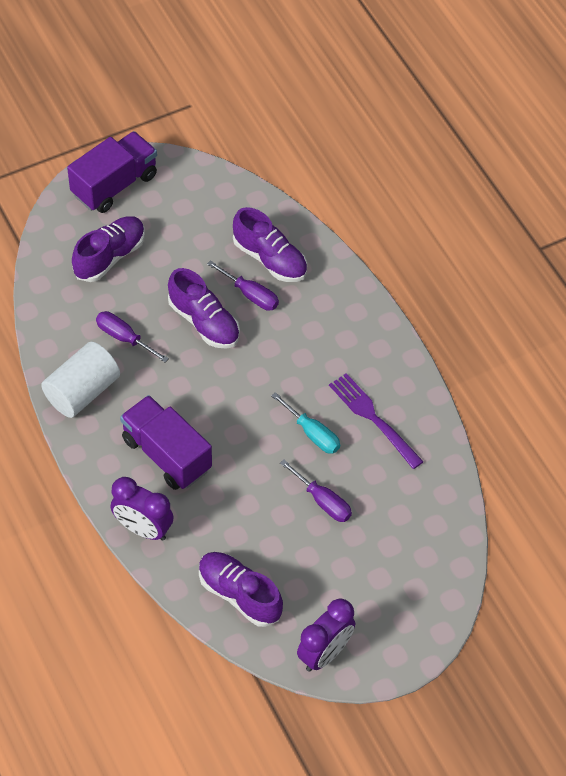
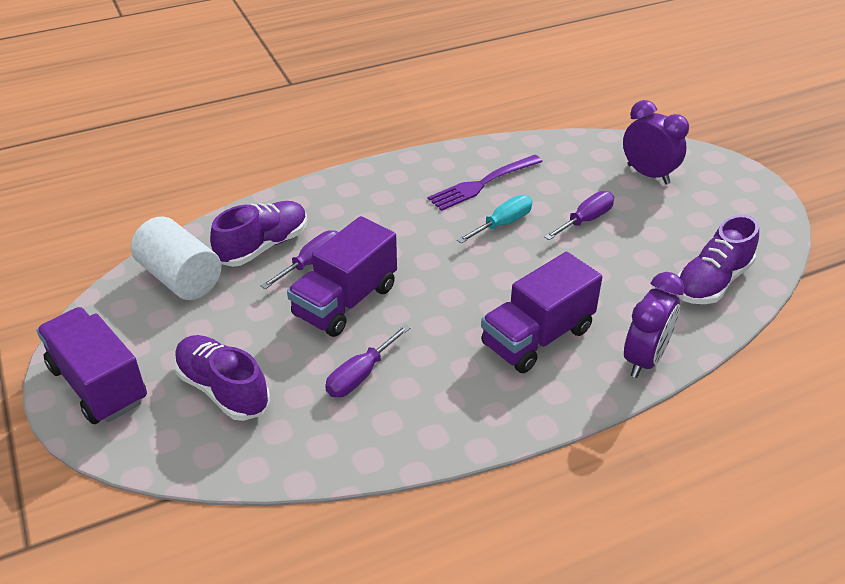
camera: 85 degrees left, 15 degrees down
(82, 391) = (444, 418): white cylinder -> white cylinder (180, 278)
(204, 322) = (345, 301): purple shoe -> purple truck
(324, 653) = (762, 226): purple clock -> purple clock (648, 174)

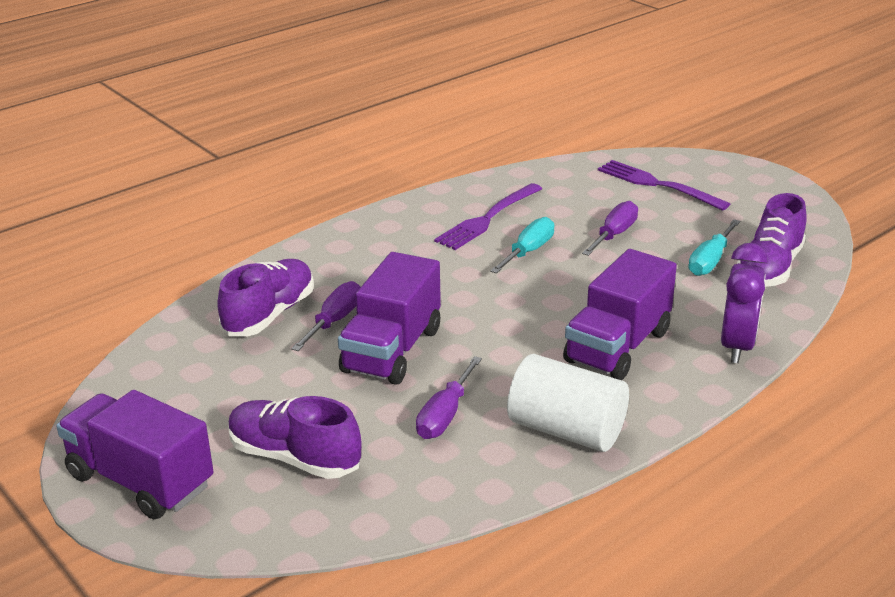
camera: 15 degrees left, 10 degrees down
(180, 278) = (186, 361): white cylinder -> white cylinder (566, 430)
(648, 174) = (657, 185): purple clock -> purple fork
(660, 264) = (710, 261): none -> turquoise screwdriver

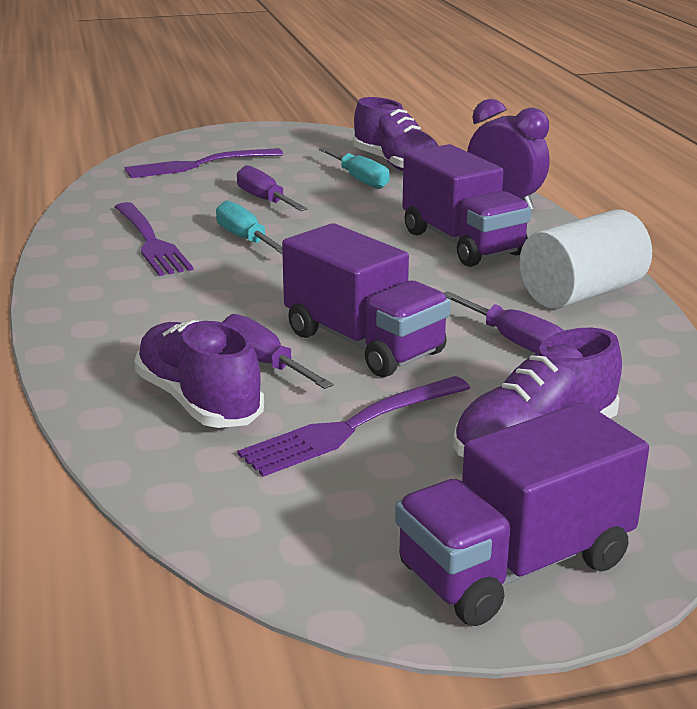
camera: 65 degrees left, 5 degrees down
(270, 378) = (352, 427): none -> purple fork

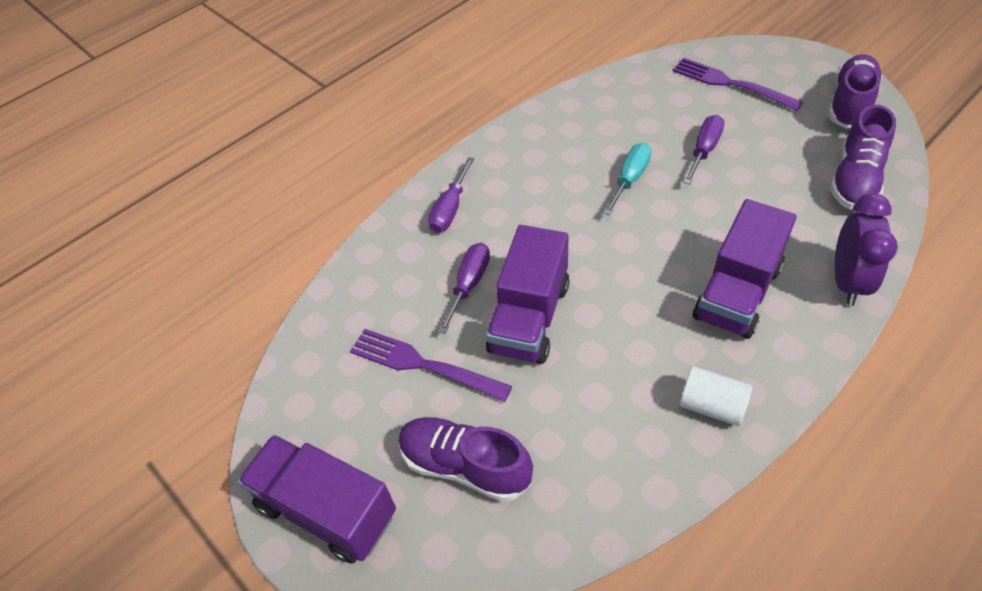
camera: 65 degrees right, 25 degrees up
(150, 241) = (584, 141): purple fork -> none
(199, 401) = (407, 282): purple shoe -> purple shoe (850, 104)
(359, 180) = (799, 175): turquoise screwdriver -> none
(514, 341) = (594, 397): purple screwdriver -> purple screwdriver (450, 209)
(582, 293) = (711, 406): white cylinder -> white cylinder, size x0.63

